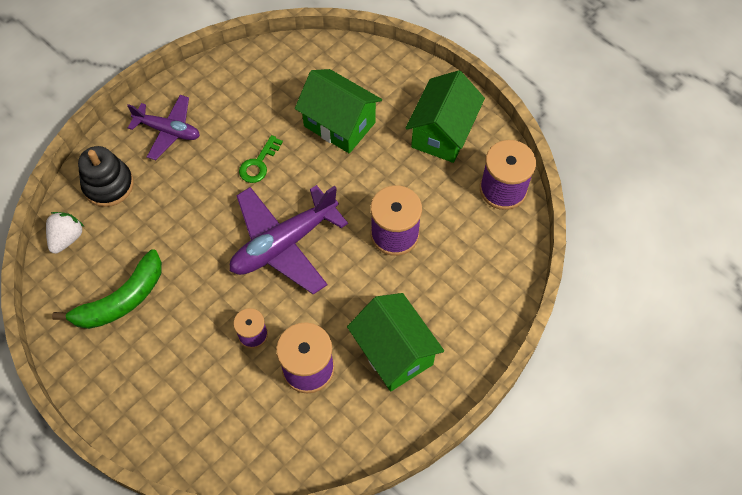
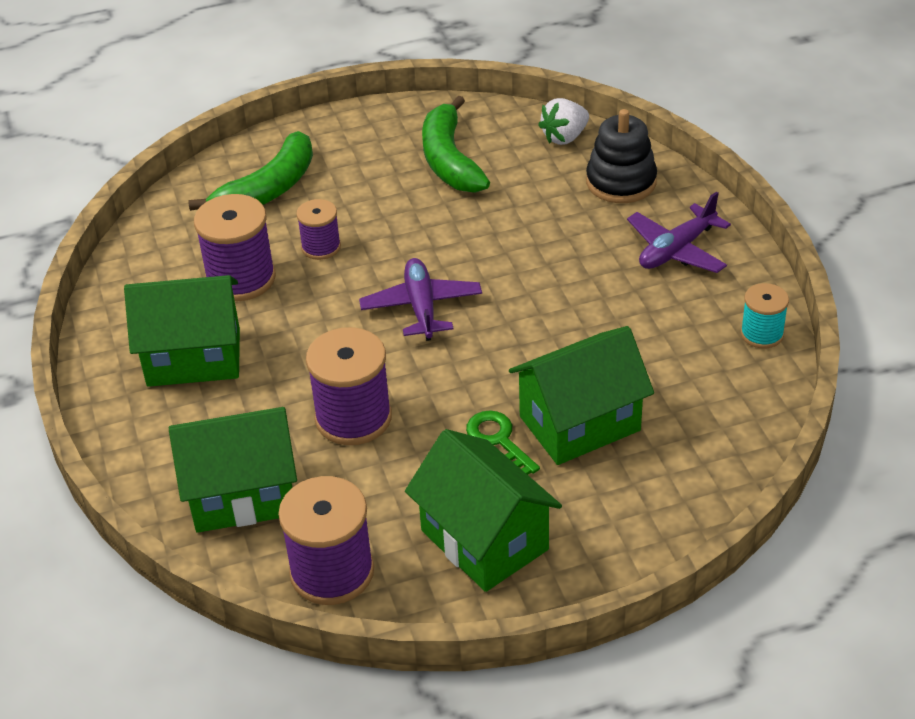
camera: 120 degrees right, 20 degrees down
(67, 238) = (564, 137): white strawberry -> white strawberry turned 90 degrees clockwise
(204, 408) = (267, 189): none -> green banana
(226, 68) = (762, 334): none -> turquoise spool
(258, 164) = (564, 319): green key -> green key (498, 440)
(284, 244) = (421, 307): purple plane -> purple plane, size x0.62
(481, 259) = (242, 494): none -> green house

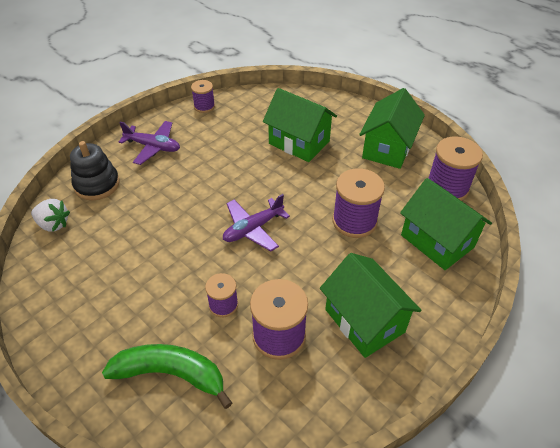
camera: 120 degrees left, 5 degrees up
(450, 160) = (97, 274): green banana -> none
(498, 440) = (329, 164): green key -> none
(762, 334) = (204, 106): turquoise spool -> purple spool

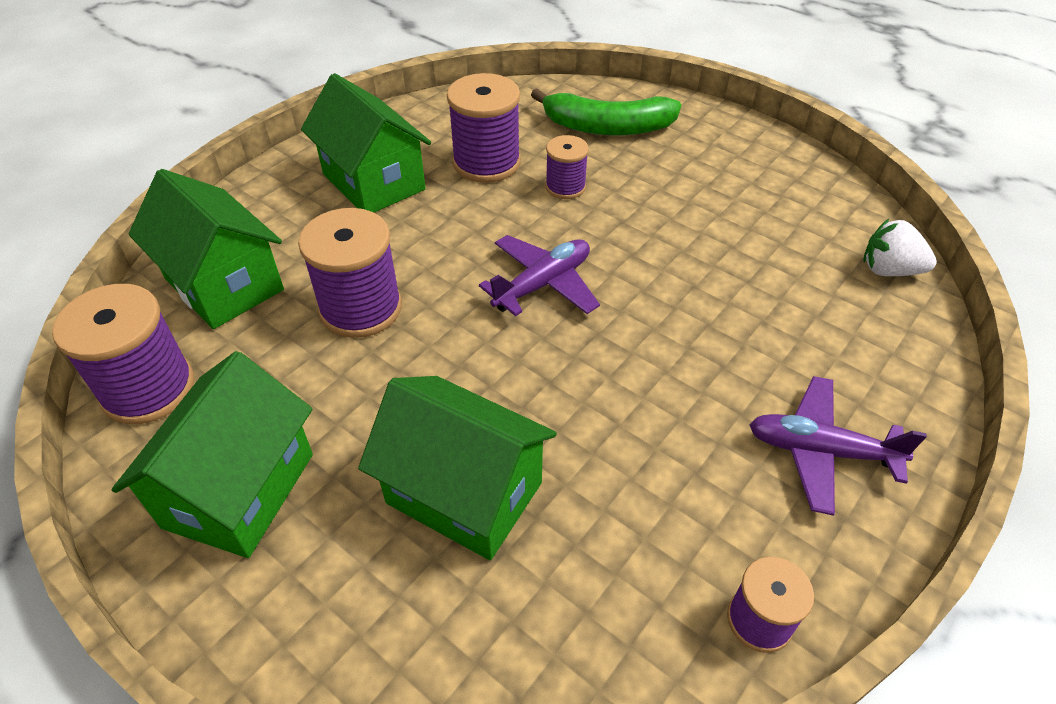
camera: 175 degrees right, 0 degrees up
(97, 184) = (875, 347): black stacking toy -> none

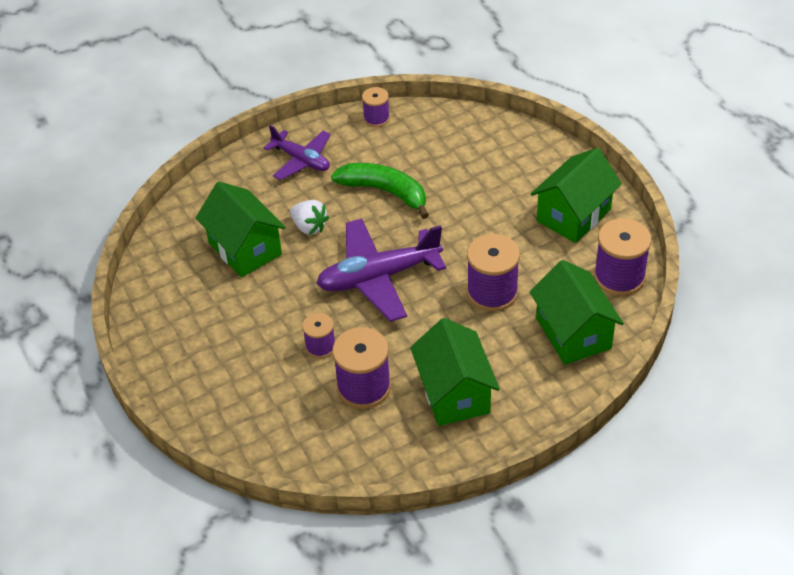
camera: 155 degrees left, 0 degrees up
(464, 493) = (470, 187): green house -> green house (245, 248)
(543, 284) = (378, 277): purple plane -> purple plane, size x1.62
(606, 127) = (252, 397): green banana -> green banana (385, 192)
(889, 270) = (175, 229): white strawberry -> white strawberry (309, 227)

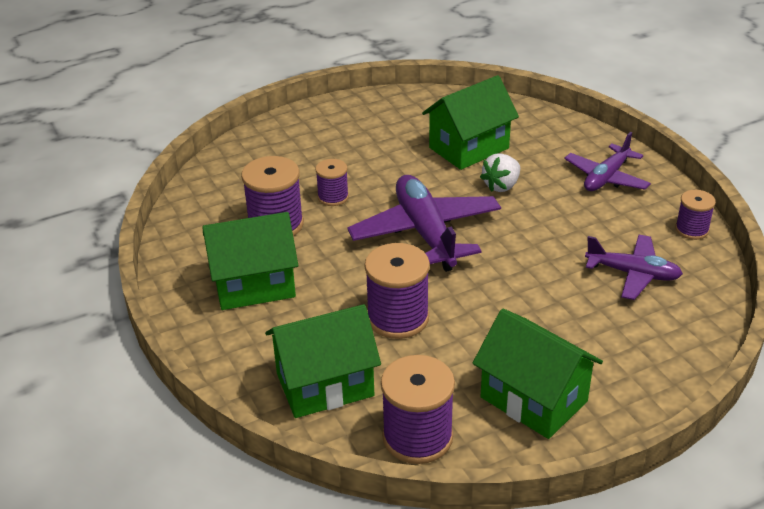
camera: 90 degrees right, 10 degrees down
(385, 192) = (561, 237): green banana -> none
(432, 155) = (633, 274): none -> purple plane

